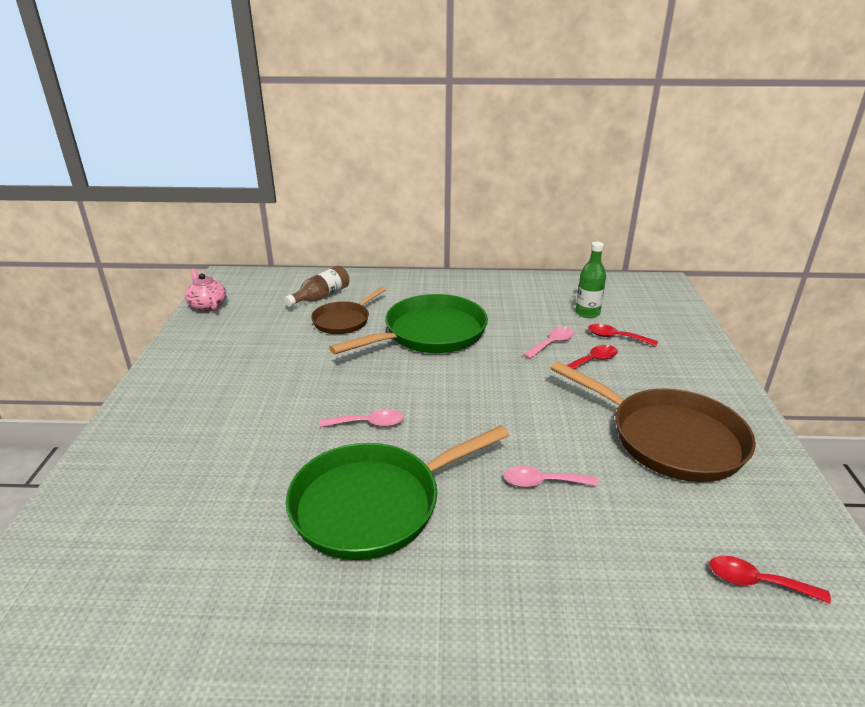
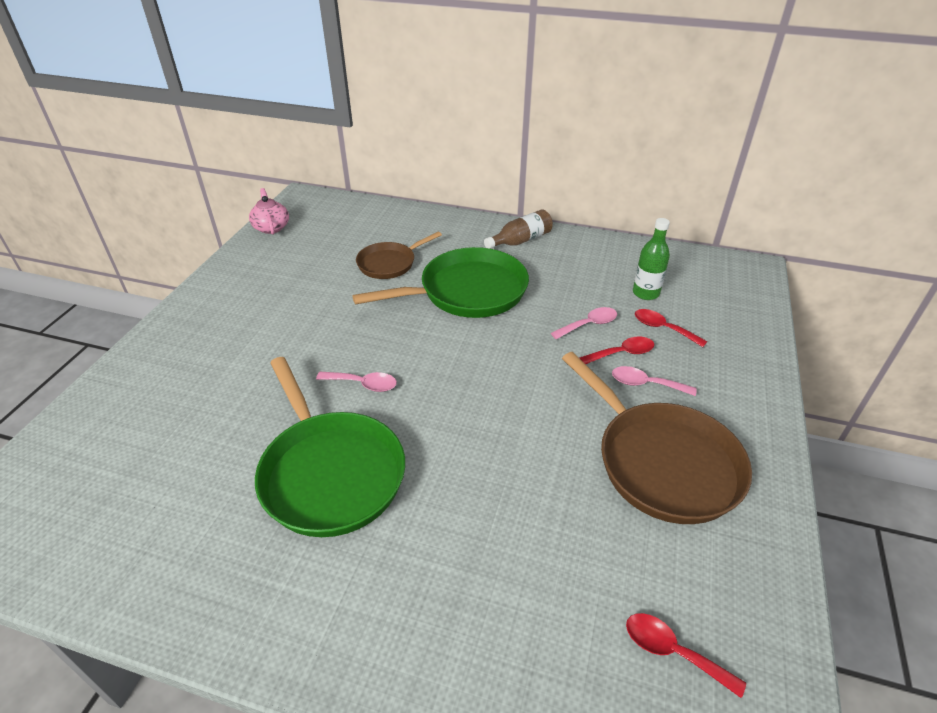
camera: 15 degrees right, 10 degrees up
(321, 297) = (379, 232): brown bottle -> brown bottle (520, 240)
(373, 504) = (330, 473): green pan -> green pan turned 105 degrees counterclockwise
(542, 482) = (502, 485): pink spoon -> pink spoon (645, 384)

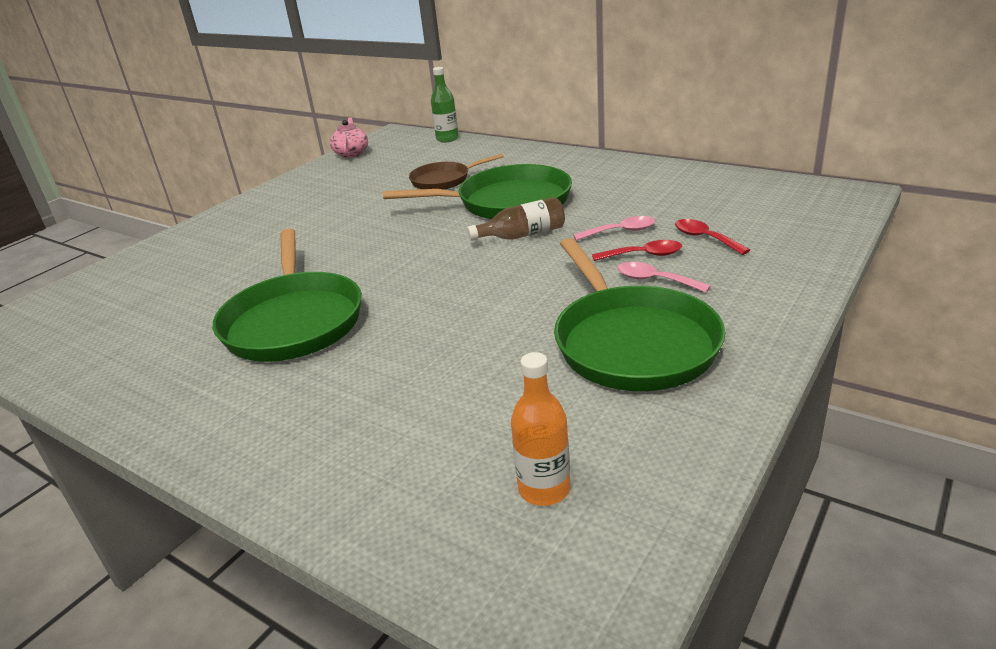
camera: 20 degrees right, 10 degrees down
(363, 384) = (363, 263): pink spoon -> none
(520, 240) = (588, 166): brown bottle -> brown bottle (522, 235)
(645, 293) = (703, 210): green bottle -> green bottle (447, 139)
(662, 462) = (632, 342): brown pan -> green pan
(672, 651) = (544, 489): red spoon -> orange bottle

